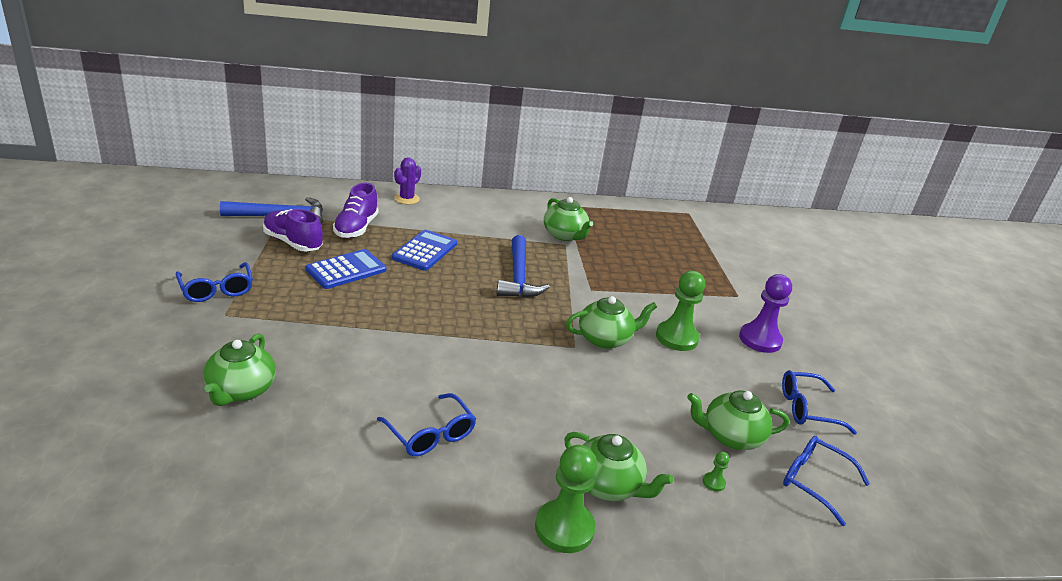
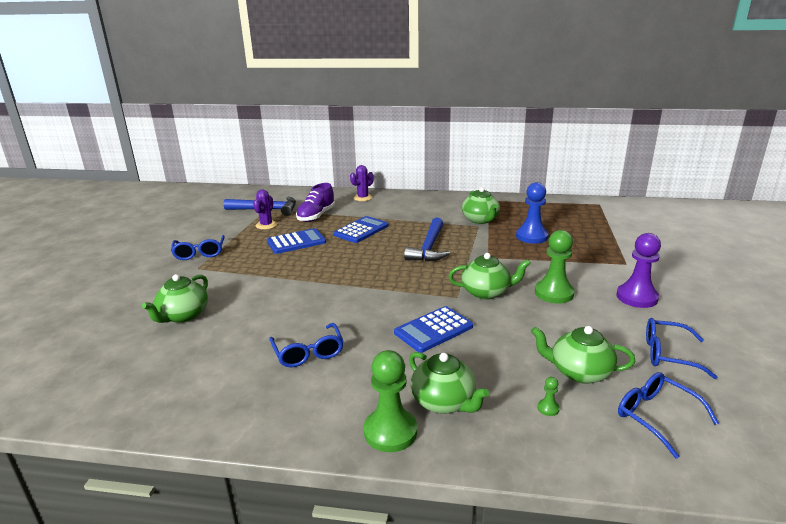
camera: 20 degrees right, 5 degrees down
(293, 242) = (266, 225): purple shoe -> purple cactus
(564, 393) = (433, 330): none -> blue calculator
(630, 259) = (531, 236): none -> blue pawn

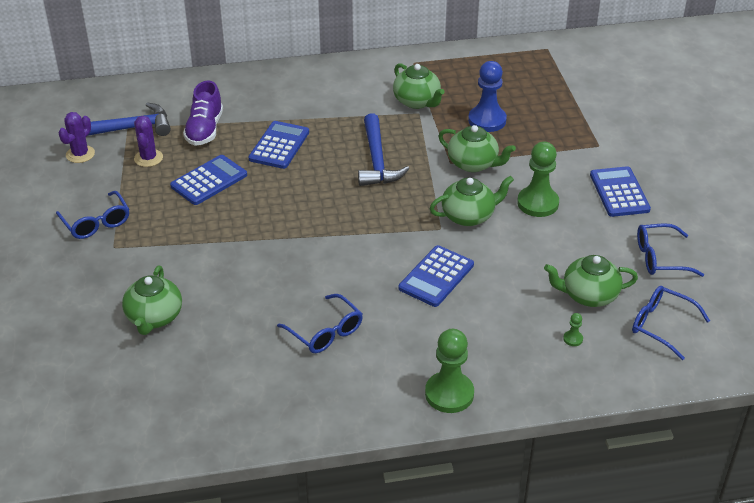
camera: 20 degrees left, 15 degrees up
(363, 198) = (246, 83): purple cactus -> purple cactus (80, 154)
(444, 402) = (482, 354): green teapot -> green teapot (473, 164)
(637, 297) = (619, 192): purple pawn -> blue calculator

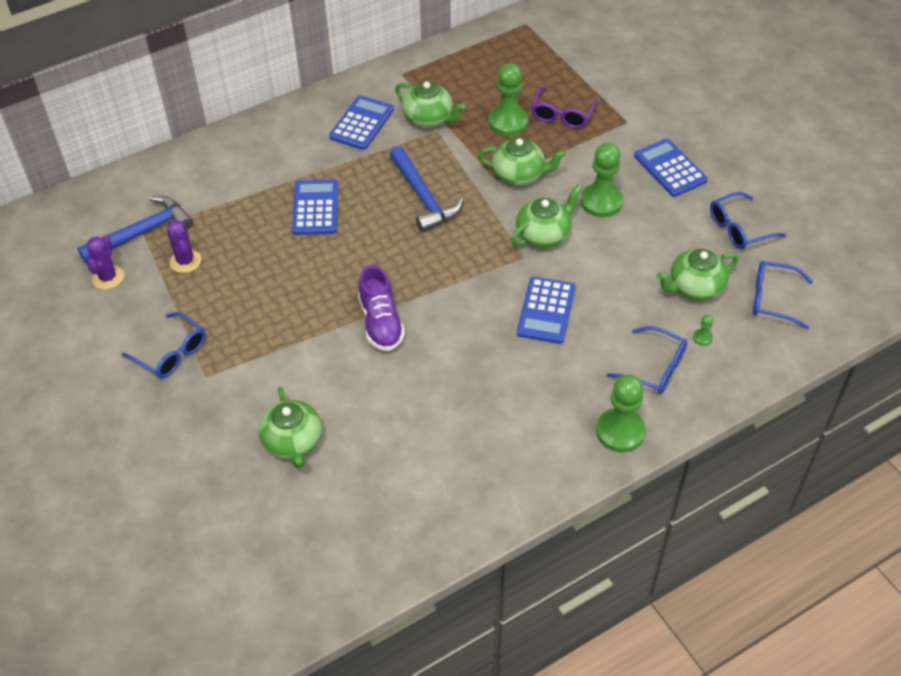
camera: 20 degrees left, 10 degrees up
(205, 130) = (227, 211): purple shoe -> purple shoe (381, 323)
(209, 181) = (264, 269): blue calculator -> blue calculator (362, 123)
(325, 332) = (472, 404): blue glasses -> blue glasses (655, 368)
(487, 120) = (508, 122): blue pawn -> green pawn
(540, 126) = (562, 115): none -> purple glasses

